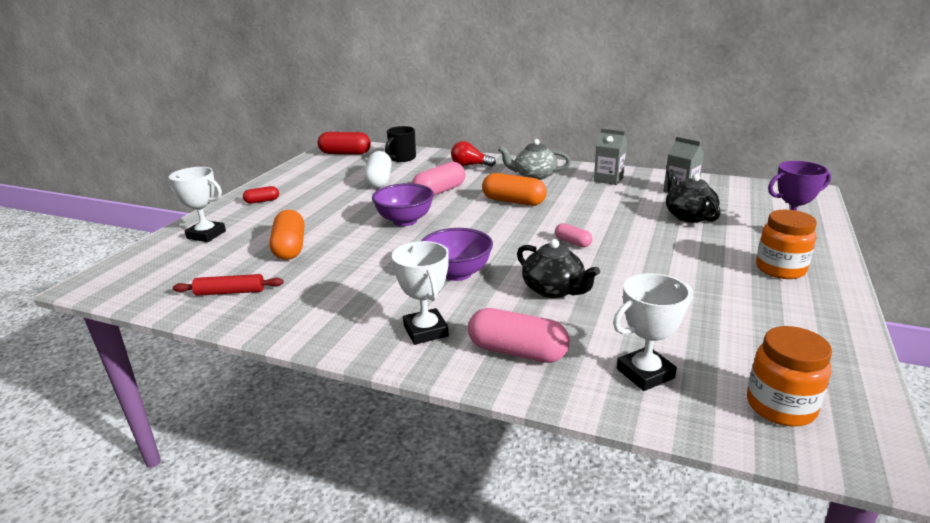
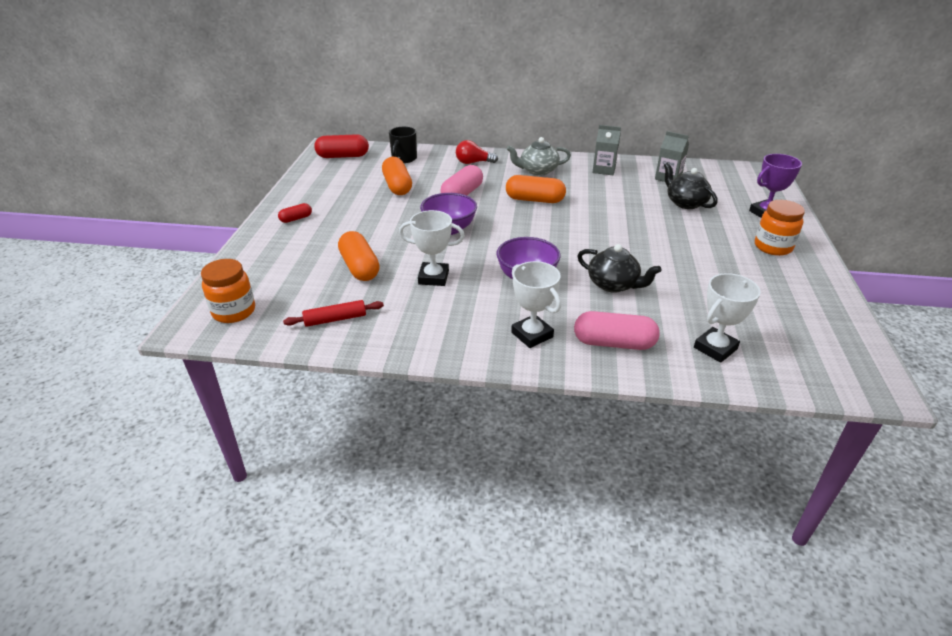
camera: 15 degrees left, 10 degrees up
(206, 235) = (266, 262): white trophy -> white trophy (433, 277)
(379, 180) = (397, 186): white capsule -> orange capsule
(572, 242) = (606, 237): pink capsule -> none
(780, 407) = (815, 361): orange jar -> orange jar (234, 312)

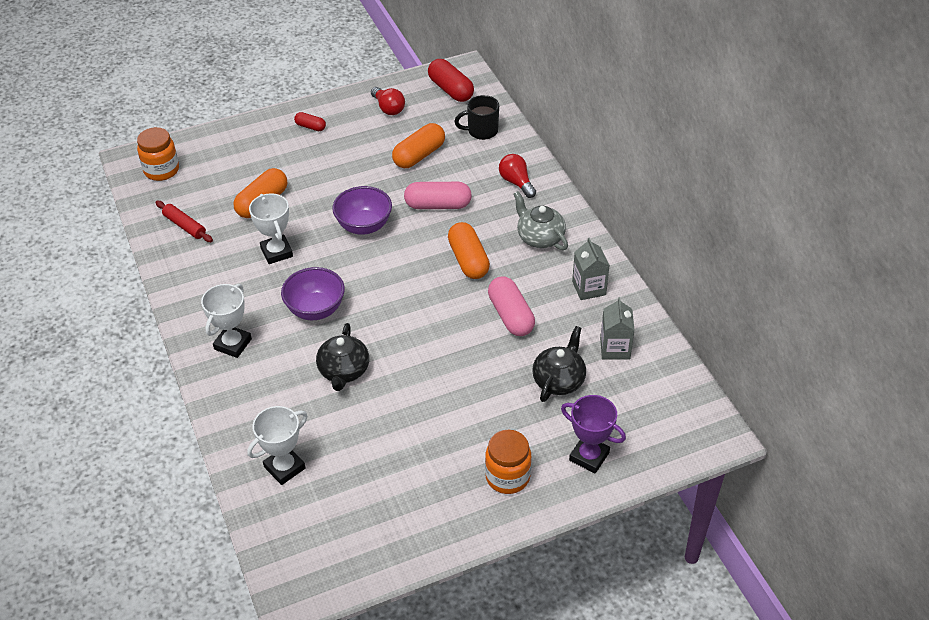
camera: 60 degrees right, 10 degrees up
(326, 182) = (388, 108): none -> red light bulb
(614, 343) = (252, 398): pink capsule -> pink capsule (511, 315)
(715, 348) = (284, 467): white trophy -> white trophy turned 60 degrees counterclockwise

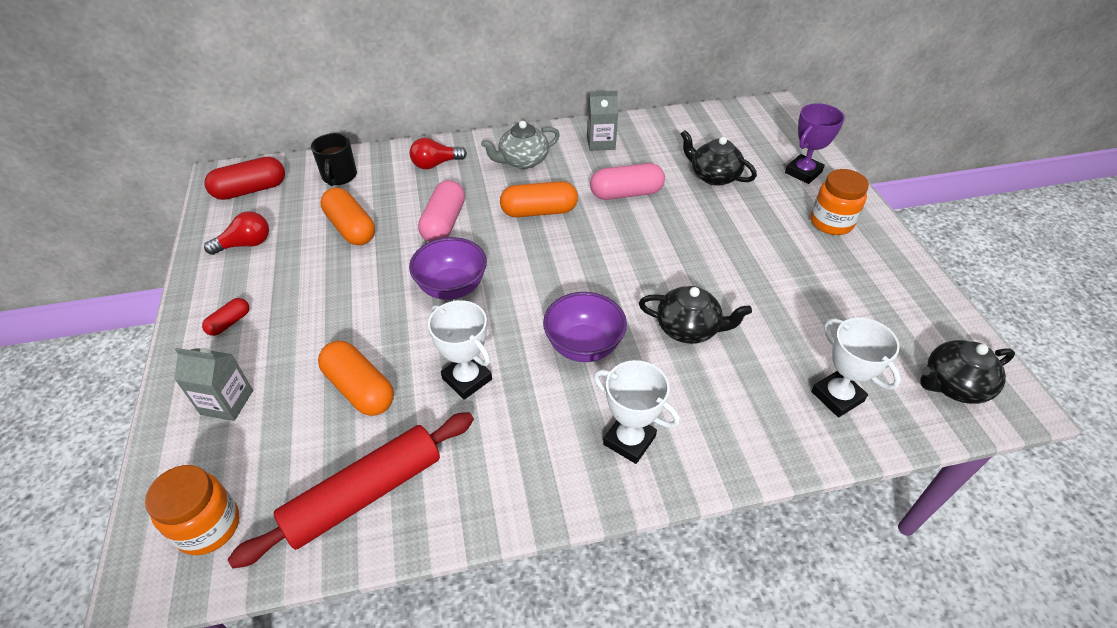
camera: 80 degrees left, 0 degrees up
(184, 226) = (365, 494): red rolling pin -> red rolling pin, size x1.86
(276, 252) = (467, 379): white trophy -> white trophy turned 60 degrees clockwise
(305, 551) = (953, 385): none -> black teapot
(615, 348) = (678, 140): grey carton -> grey carton (227, 402)

